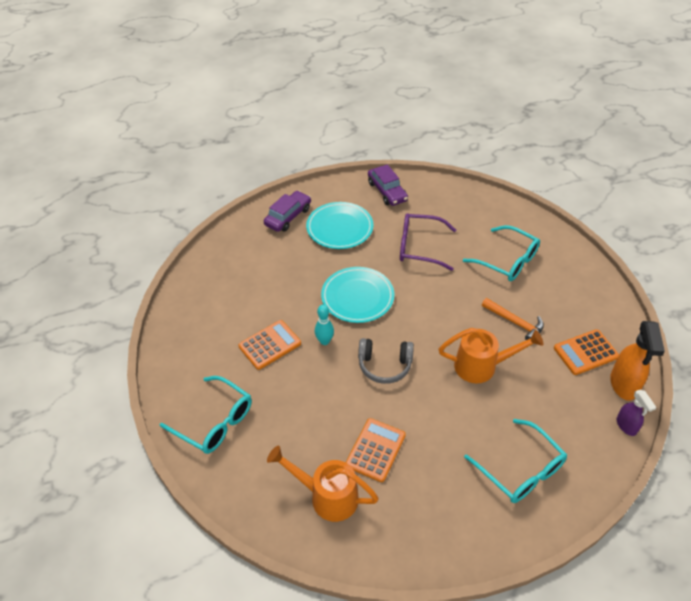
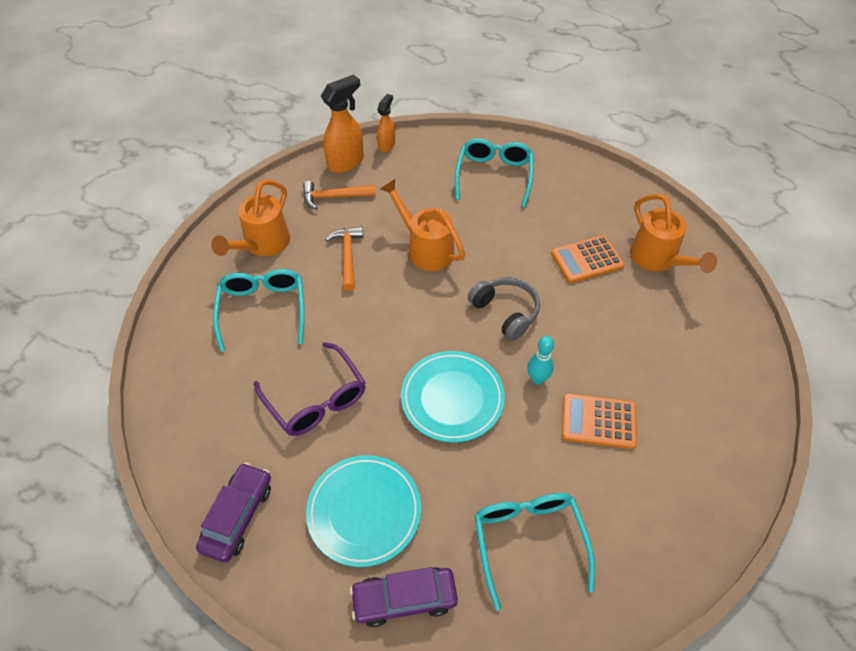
camera: 135 degrees left, 5 degrees up
(214, 422) = (717, 386): turquoise glasses -> turquoise glasses (528, 541)
(567, 290) = (263, 244): none -> orange watering can
(585, 352) = (334, 197): orange calculator -> orange hammer
(626, 426) = (386, 145): purple spray bottle -> orange spray bottle

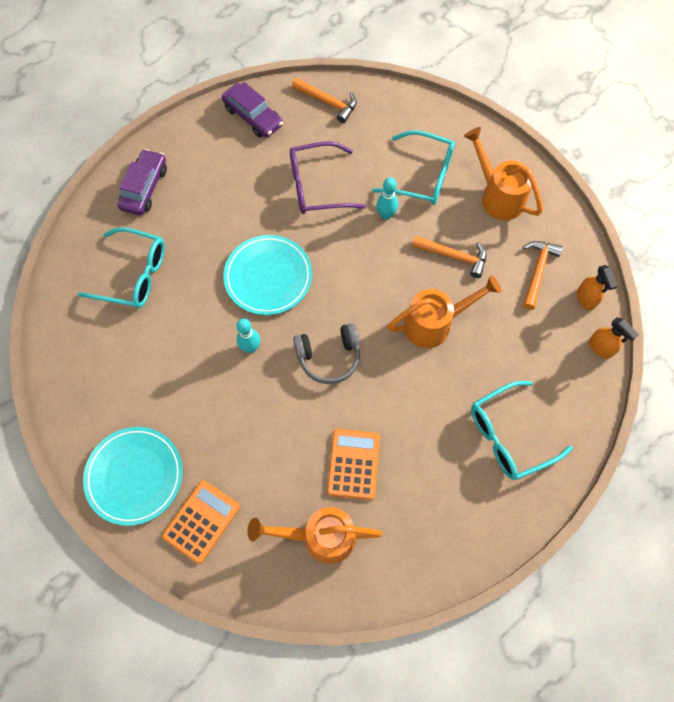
camera: 115 degrees right, 15 degrees up
(187, 438) = (328, 102): none -> orange hammer
(325, 324) = (386, 215): none -> turquoise bowling pin
(346, 162) = (586, 299): orange spray bottle -> orange spray bottle, size x0.59
(364, 511) = (214, 186): turquoise plate -> turquoise plate (134, 476)
(494, 176) = (509, 435): turquoise glasses -> turquoise glasses turned 120 degrees clockwise
(598, 421) = (189, 372): orange calculator -> orange calculator (201, 521)

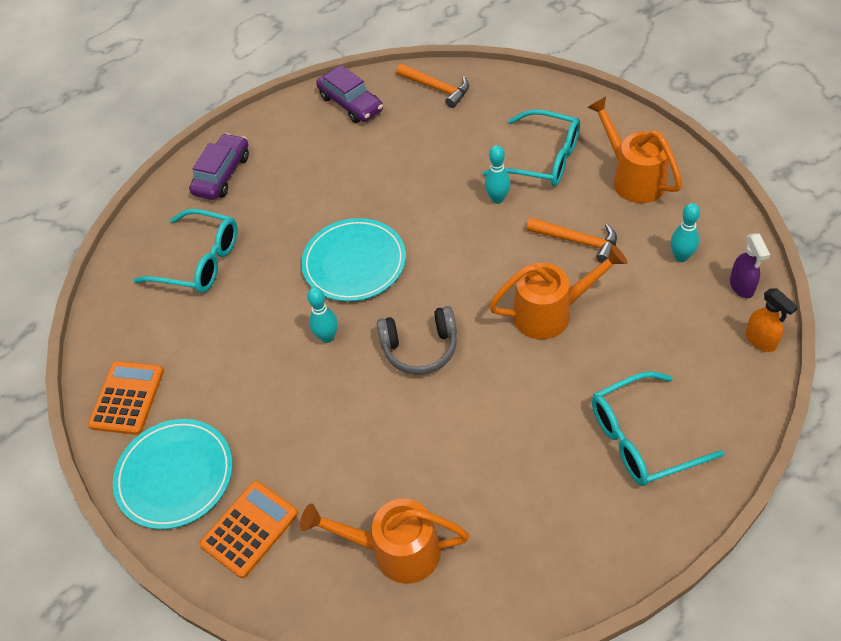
camera: 10 degrees right, 15 degrees down
(317, 186) = (419, 170): purple glasses -> none
(353, 464) = (442, 468): orange calculator -> orange calculator (127, 398)
(537, 271) = (681, 257): orange hammer -> turquoise bowling pin
(586, 299) = (742, 287): orange spray bottle -> purple spray bottle

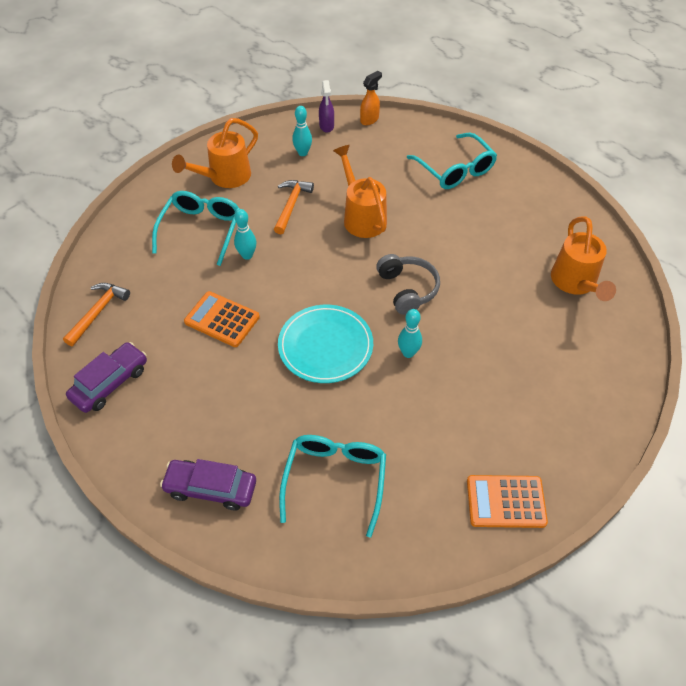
camera: 105 degrees left, 0 degrees up
(175, 476) = (568, 438): turquoise plate -> none
(249, 529) = (593, 373): orange calculator -> orange calculator (222, 319)
(742, 287) = (326, 126): purple spray bottle -> purple spray bottle turned 105 degrees clockwise

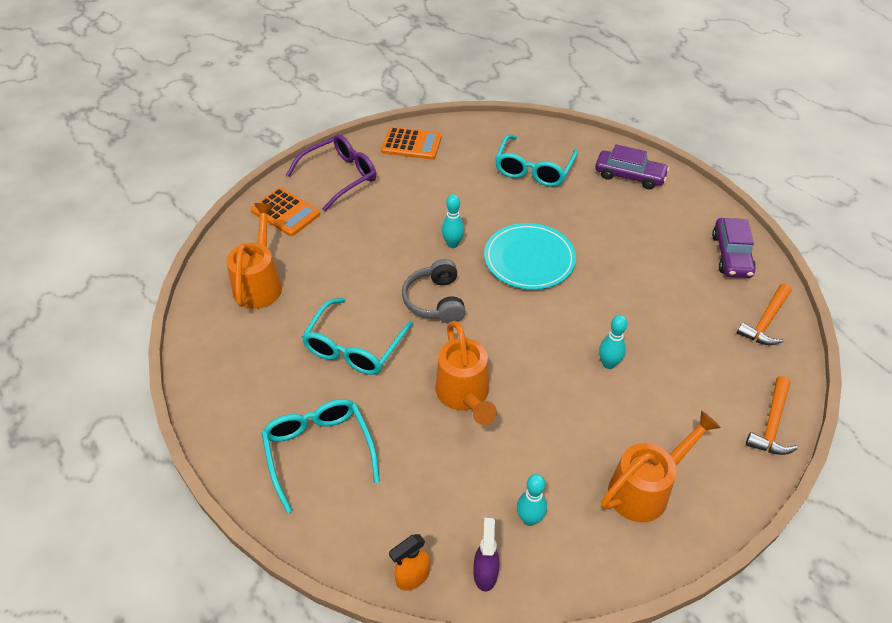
camera: 170 degrees left, 5 degrees down
(110, 383) = (731, 255): purple car -> purple car turned 45 degrees counterclockwise
(201, 230) = (668, 406): turquoise glasses -> turquoise glasses (354, 347)
(222, 319) = (632, 296): orange calculator -> orange calculator (285, 212)
(291, 205) = (552, 426): orange hammer -> orange hammer (771, 424)
(570, 428) = (339, 177): none -> purple glasses

